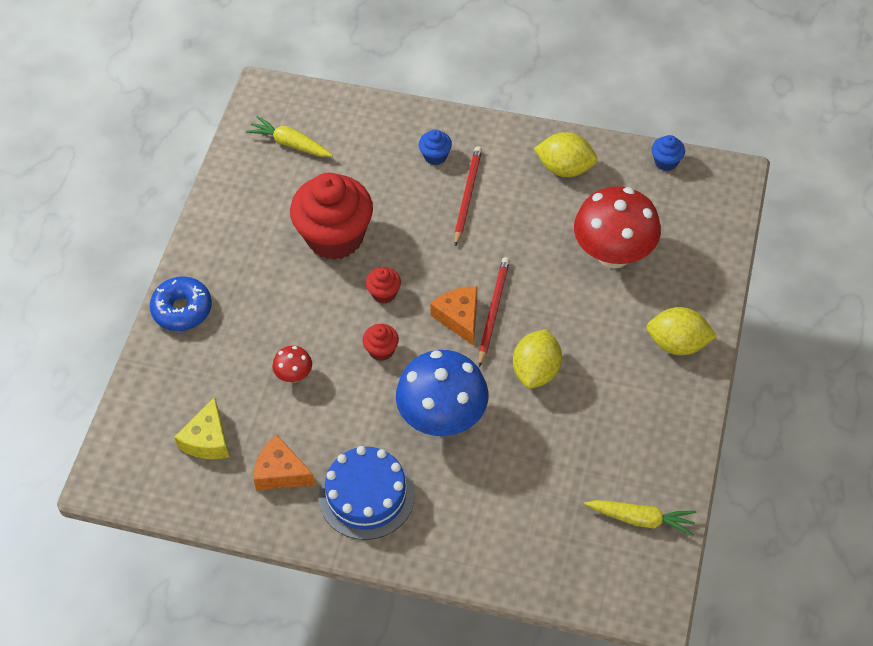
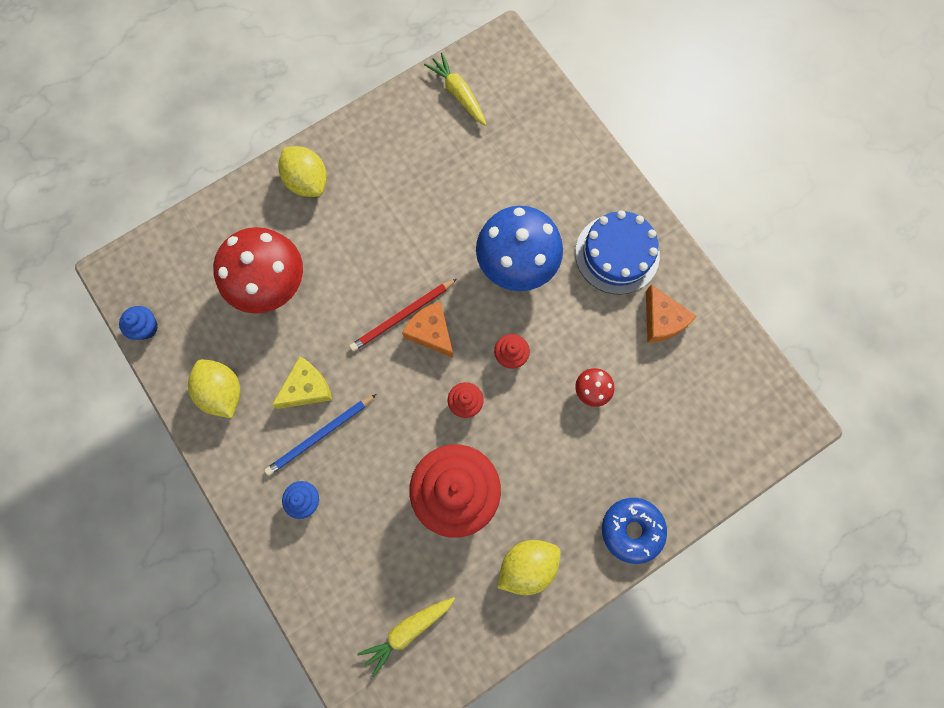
camera: 140 degrees left, 20 degrees up
(207, 440) = (696, 391): yellow cheese -> yellow cheese (307, 388)
(290, 144) = (408, 630): yellow carrot -> yellow carrot turned 75 degrees clockwise
(459, 318) = (431, 332): orange cheese -> orange cheese turned 120 degrees clockwise
(467, 196) = (320, 435): red pencil -> blue pencil
(536, 371) = (420, 244): yellow lemon -> yellow lemon (527, 565)

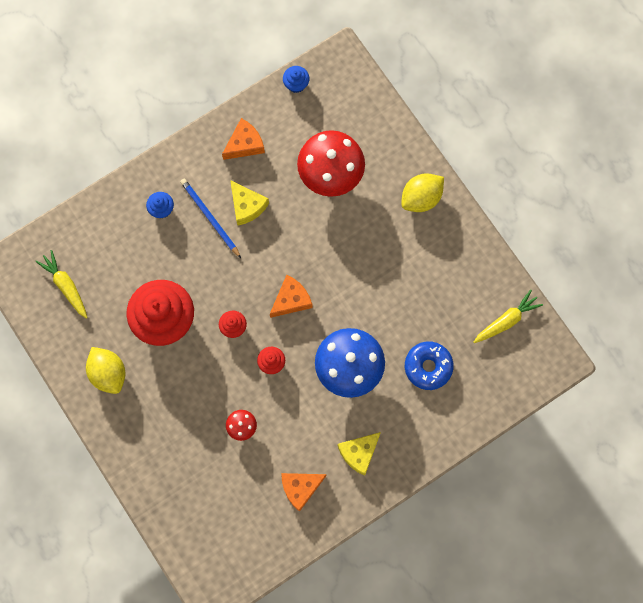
camera: 90 degrees right, 0 degrees up
(222, 392) = (245, 144): yellow lemon -> orange cheese
(402, 316) = (305, 277): red pencil -> none
(617, 254) = (359, 453): blue cake -> yellow cheese
(631, 530) = (132, 454): blue donut -> blue donut (428, 367)

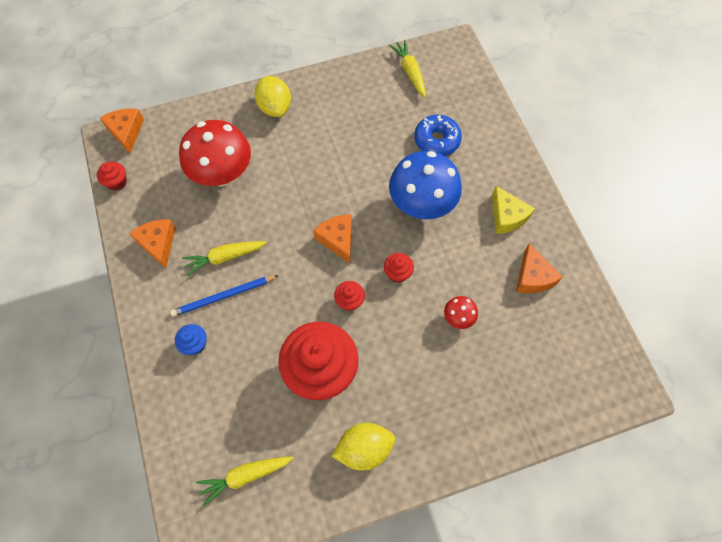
camera: 75 degrees left, 10 degrees down
(247, 206) = (225, 257): yellow cheese -> yellow carrot
(296, 84) = (117, 182): blue cupcake -> red cupcake
(352, 70) = (126, 132): none -> orange cheese

